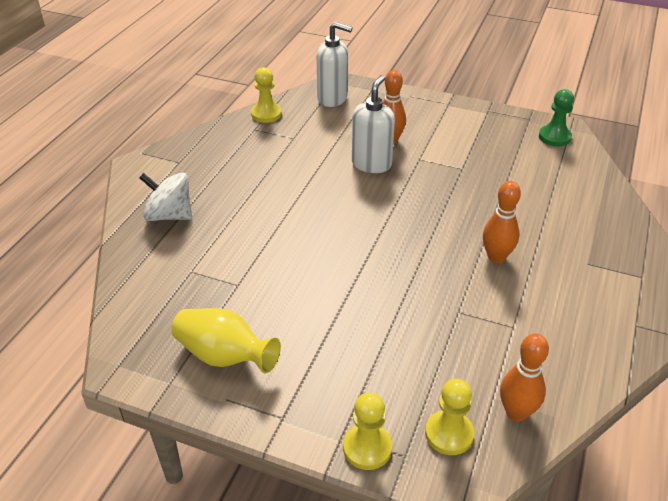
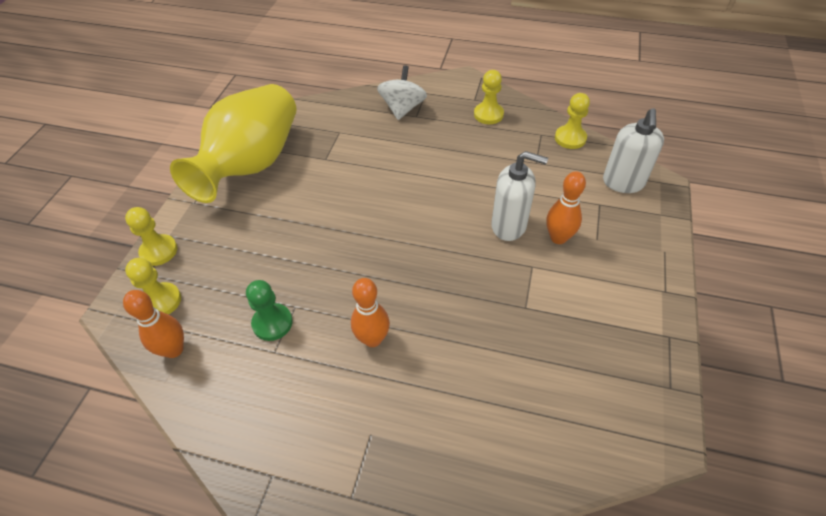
camera: 85 degrees right, 10 degrees up
(209, 156) = (488, 114): none -> yellow pawn
(224, 356) = (252, 164): yellow vase -> yellow vase, size x1.81
(554, 137) = (633, 418): green pawn -> green pawn (272, 323)

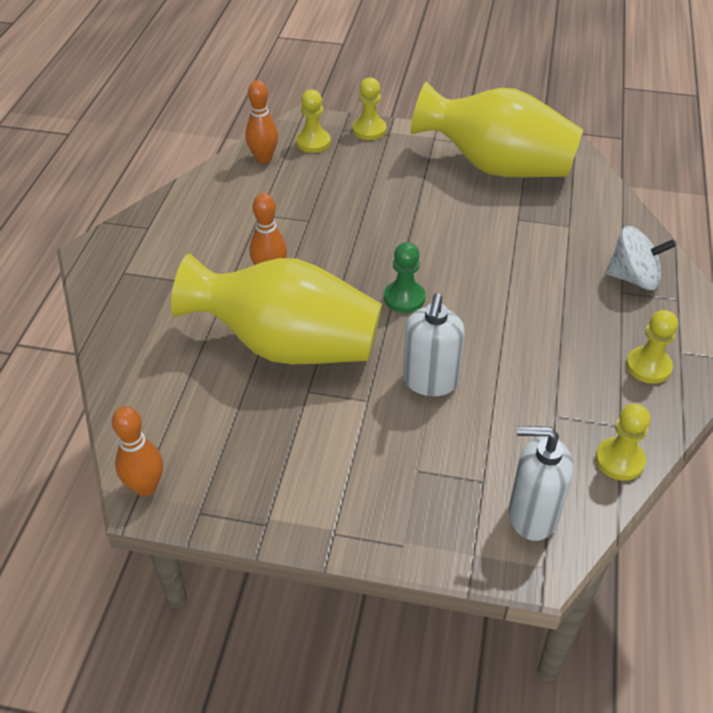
camera: 85 degrees right, 5 degrees down
(272, 323) = (289, 209): green pawn -> green pawn (404, 298)
(472, 323) = (287, 346): none -> yellow vase
(558, 238) = (415, 429): orange bowling pin -> orange bowling pin (146, 487)

